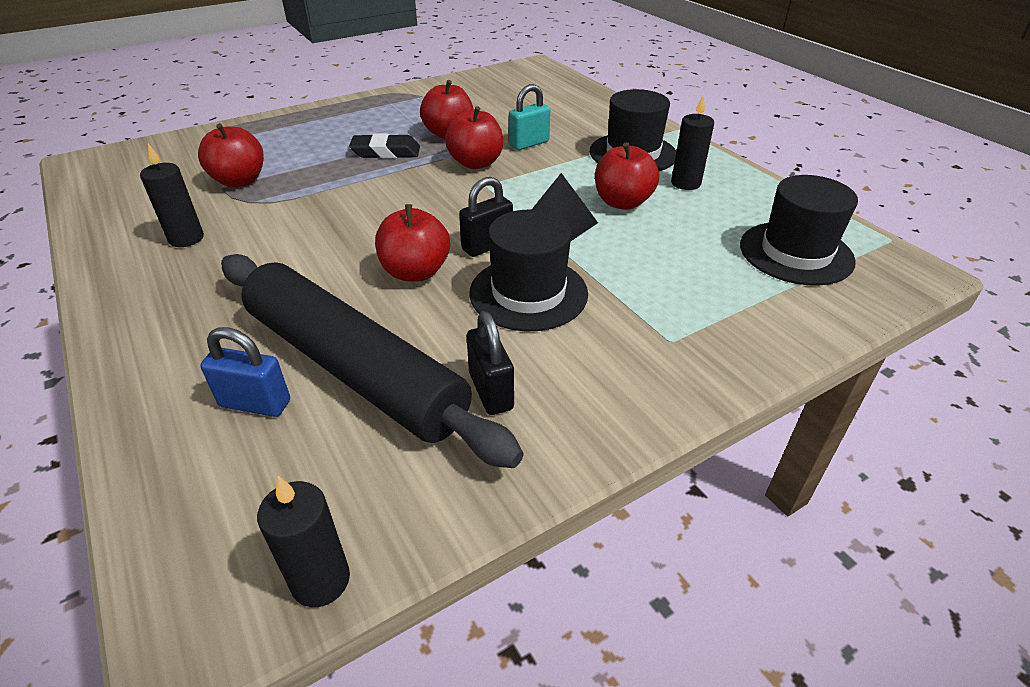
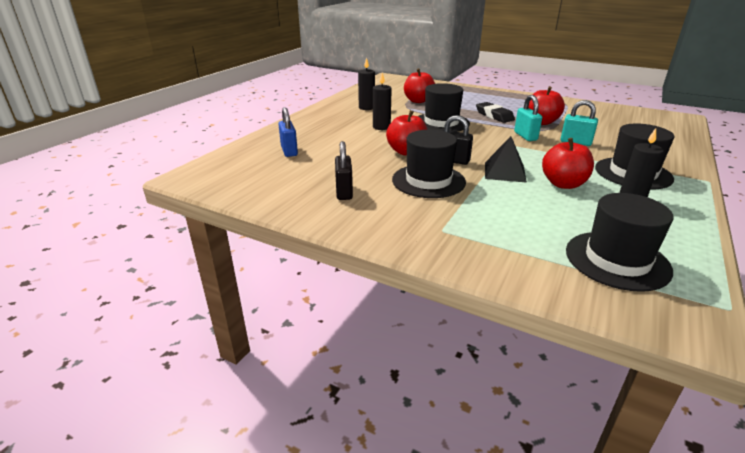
camera: 60 degrees right, 10 degrees down
(321, 580) = (216, 190): black candle -> black candle (381, 127)
(352, 199) = (441, 123): none -> black hat
(353, 368) = (327, 160): black rolling pin -> none
(476, 163) = (525, 136): red apple -> turquoise padlock
(491, 391) = (344, 192): black padlock -> black padlock turned 45 degrees counterclockwise

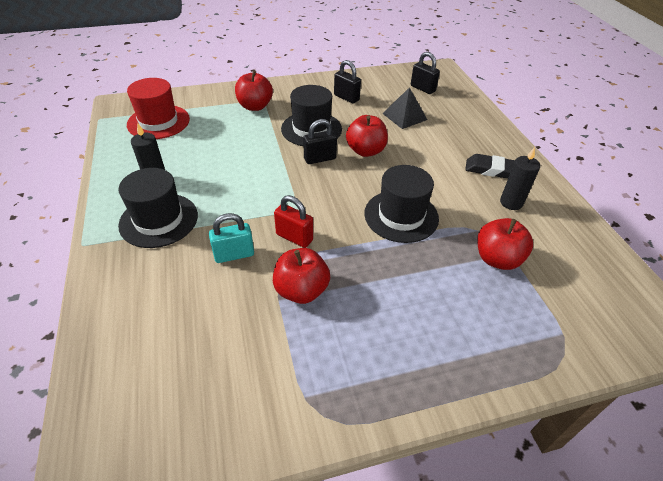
camera: 135 degrees right, 15 degrees up
(256, 169) = (422, 88): none -> black padlock
(289, 151) = (438, 110): blue padlock -> none
(381, 127) = (437, 174): black candle -> none
(494, 116) = (369, 273): black eraser -> black eraser (491, 170)
(505, 172) = (269, 165): black pyramid -> black pyramid (404, 116)
(525, 136) = (294, 237): turquoise padlock -> red padlock
(563, 184) = (215, 173): red apple -> red apple (255, 106)
(617, 260) = (158, 122): black hat -> red hat

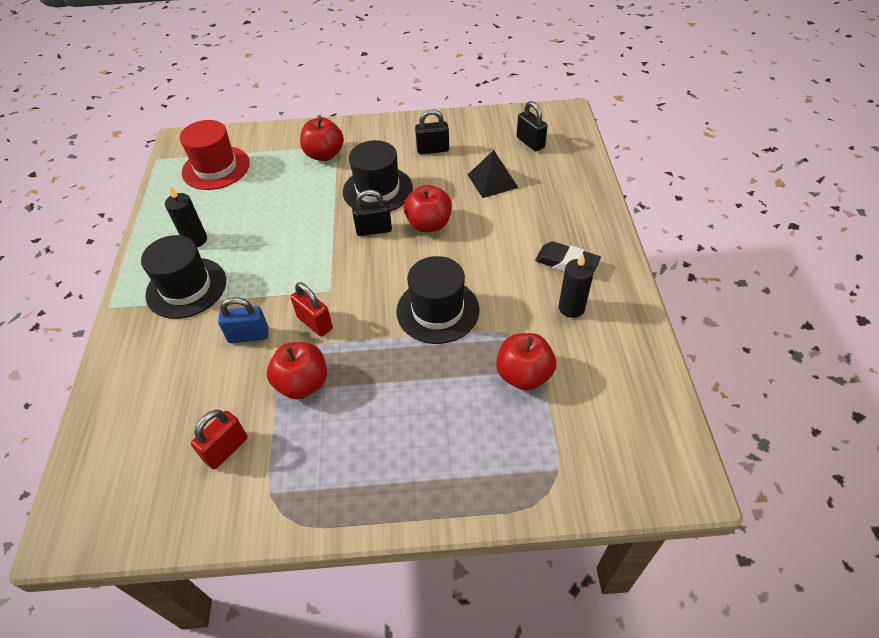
camera: 15 degrees right, 5 degrees up
(234, 255) = (249, 335): turquoise padlock -> blue padlock
(245, 361) = (226, 449): none -> red padlock
(346, 98) = (433, 150): black padlock -> black padlock turned 60 degrees counterclockwise

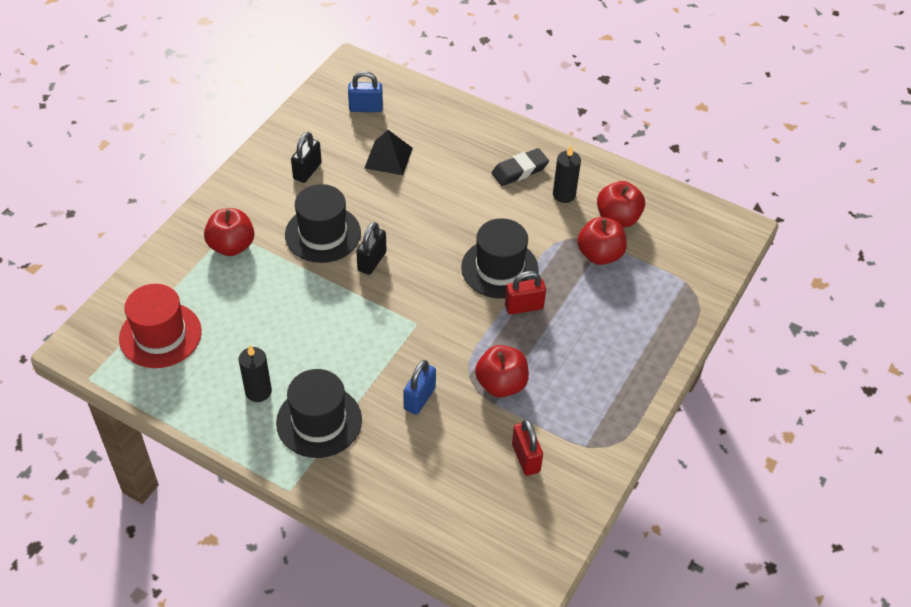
camera: 60 degrees left, 0 degrees up
(315, 323) = (445, 349): red padlock -> red padlock (524, 307)
(429, 224) = (400, 224): red apple -> red apple (618, 218)
(530, 142) = (366, 108): black padlock -> blue padlock

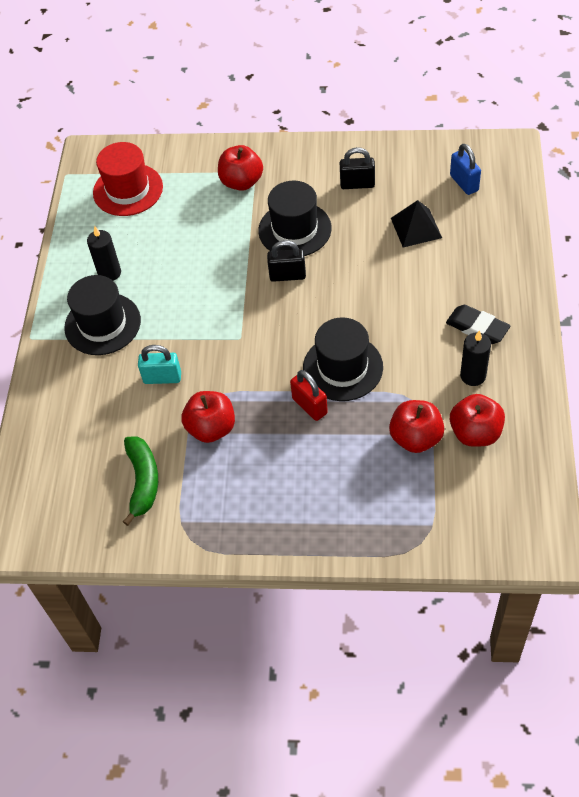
camera: 70 degrees right, 5 degrees up
(419, 398) = (162, 378): blue padlock -> turquoise padlock
(525, 458) = (143, 481): red padlock -> green banana

